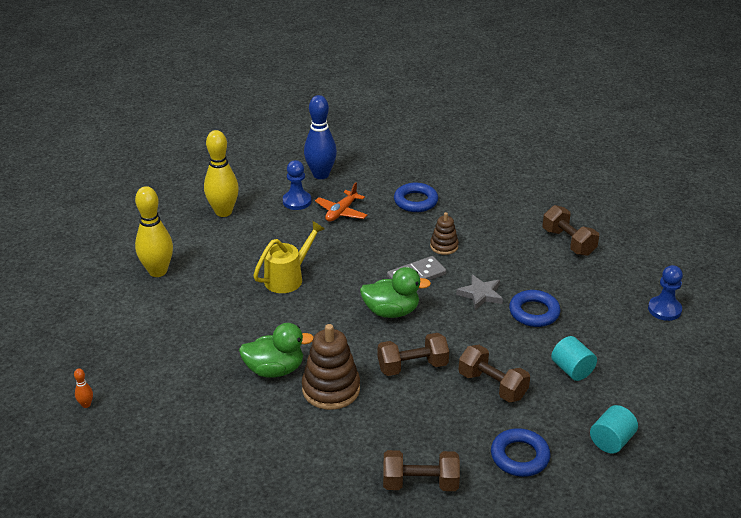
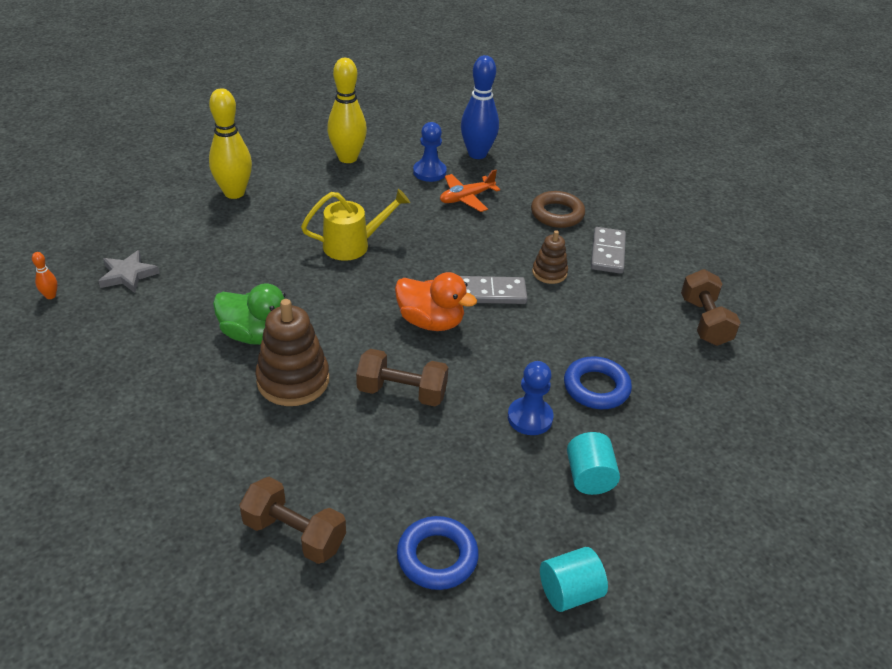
camera: 25 degrees right, 5 degrees up
(391, 311) = (430, 322): green duck -> orange duck
(415, 201) = (557, 214): blue ring -> brown ring
(472, 217) = (608, 253): none -> grey domino
(480, 294) = (548, 342): grey star -> grey star (128, 275)
(492, 385) = (475, 454): brown dumbbell -> none
(664, 309) = (771, 451): blue pawn -> blue pawn (530, 418)

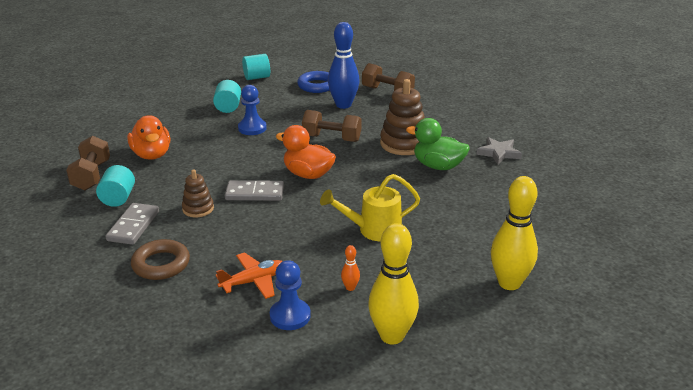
camera: 175 degrees left, 10 degrees down
(50, 296) = (607, 188): orange bowling pin -> orange bowling pin (350, 287)
(128, 275) = (559, 203): grey star -> grey star (499, 153)
(477, 154) = (222, 347): blue bowling pin -> blue bowling pin (343, 105)
(596, 387) = (201, 141): blue ring -> none
(648, 287) = (118, 198): none -> turquoise cylinder
(652, 358) = (152, 155): none -> orange duck

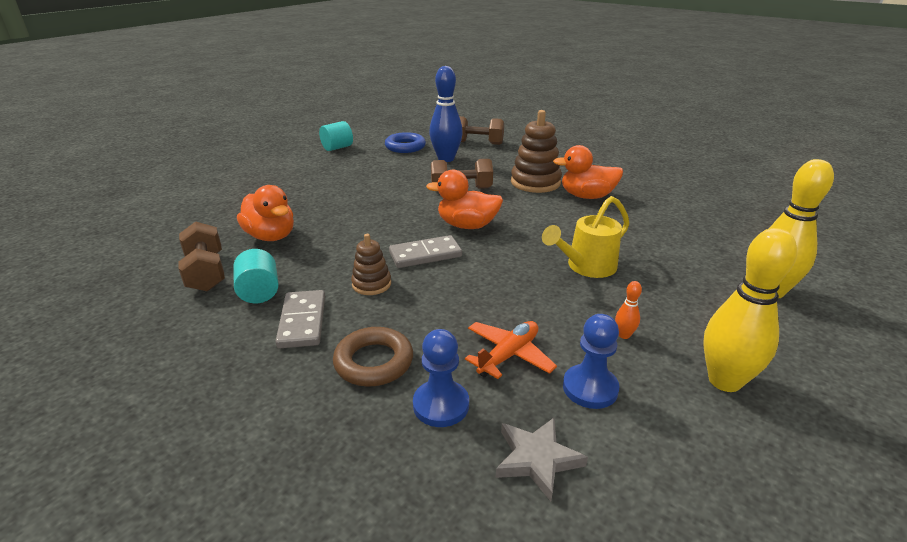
camera: 20 degrees left, 0 degrees up
(228, 107) = (327, 177): turquoise cylinder -> none
(252, 128) = (369, 192): blue pawn -> blue pawn (441, 405)
(438, 166) = (586, 196): green duck -> orange duck
(499, 153) = (628, 177): grey star -> grey star (537, 459)

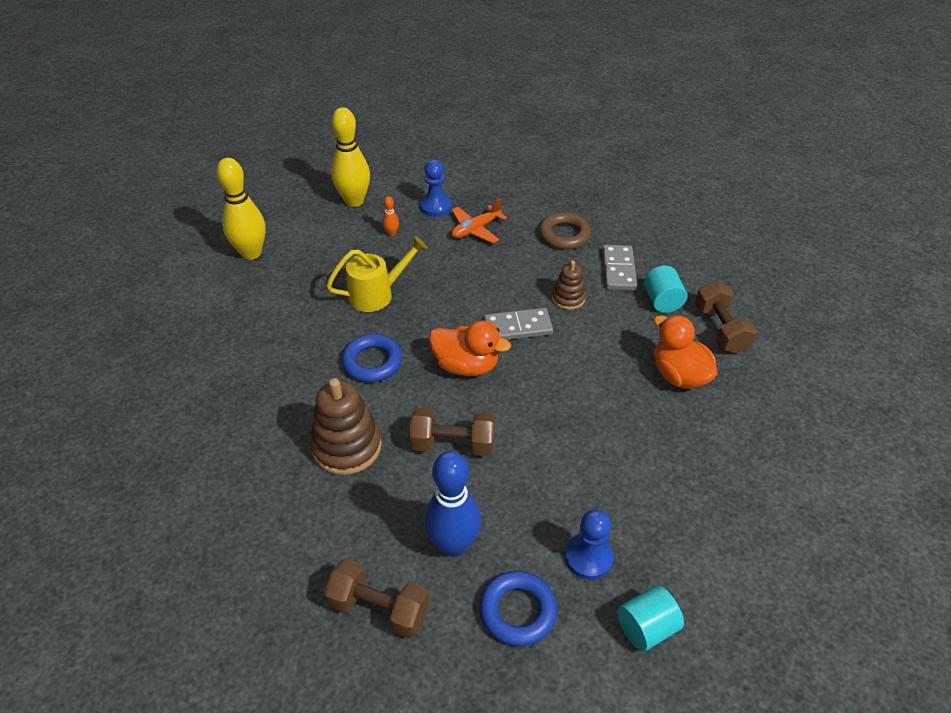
camera: 170 degrees left, 15 degrees up
(441, 405) = (525, 207): blue pawn -> blue pawn (588, 557)
(537, 459) = (481, 180): grey star -> none
(550, 220) = (372, 362): none -> blue ring
(586, 196) = (301, 403): orange duck -> none

